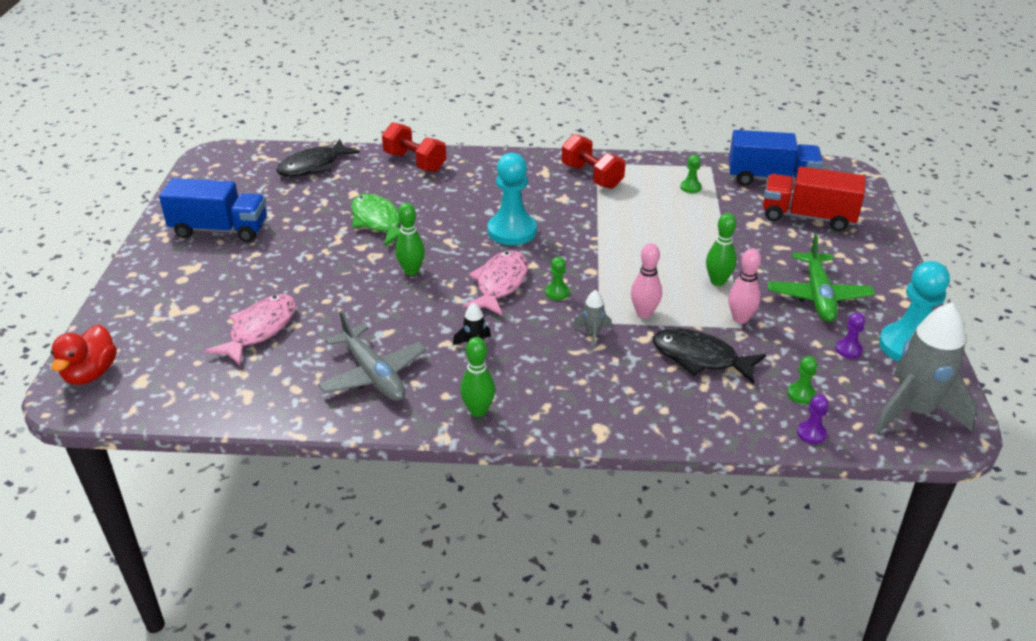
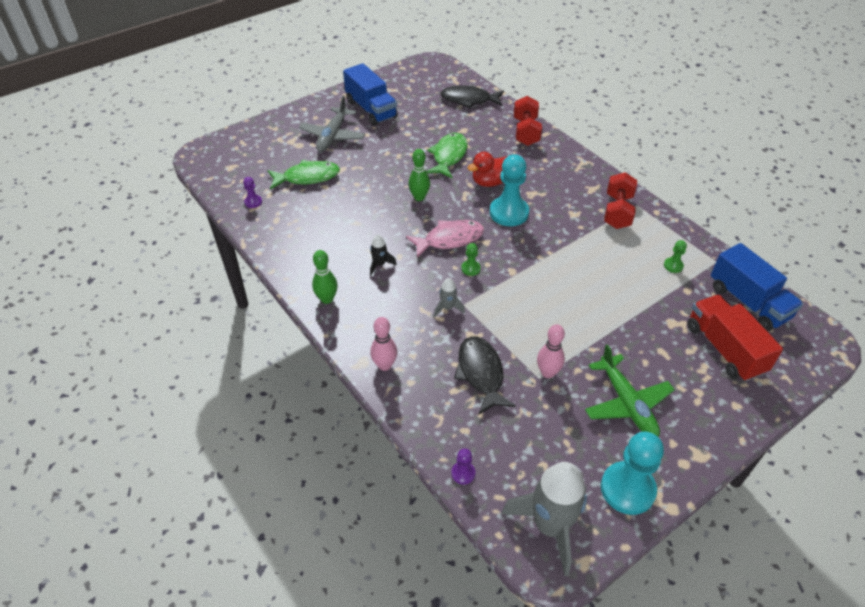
camera: 50 degrees right, 10 degrees up
(91, 373) = (220, 148): red duck -> red duck (490, 182)
(260, 330) = (307, 177): pink fish -> green fish
(373, 374) = (315, 240): grey plane -> grey plane (333, 136)
(644, 313) = (496, 320): pink bowling pin -> pink bowling pin (384, 365)
(717, 281) = (576, 339): green bowling pin -> none
(801, 394) = (499, 447): green pawn -> none
(818, 296) = (627, 404): green plane -> green plane turned 75 degrees counterclockwise
(848, 350) = (581, 452): purple pawn -> purple pawn (253, 202)

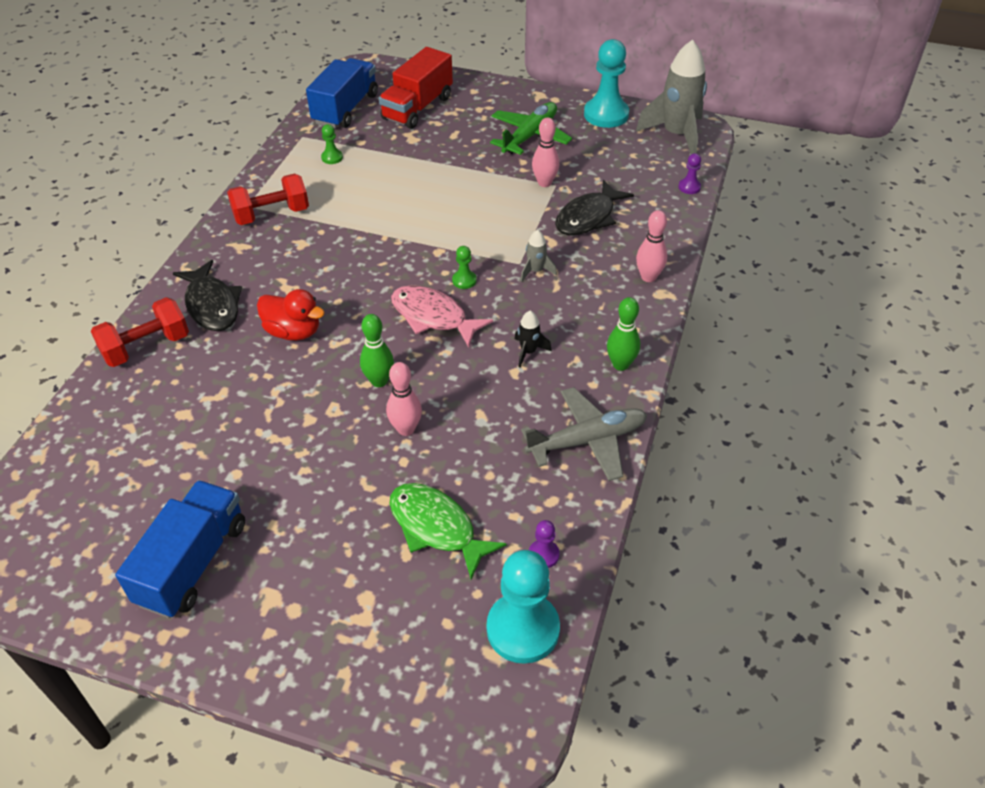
camera: 125 degrees left, 0 degrees up
(333, 136) = (308, 567): grey plane -> grey plane (587, 440)
(376, 193) = (406, 429): none -> pink bowling pin
(448, 156) = (264, 397): green fish -> none
(469, 100) = (87, 448): black fish -> black fish (212, 305)
(509, 213) = (343, 291): turquoise pawn -> turquoise pawn (523, 629)

